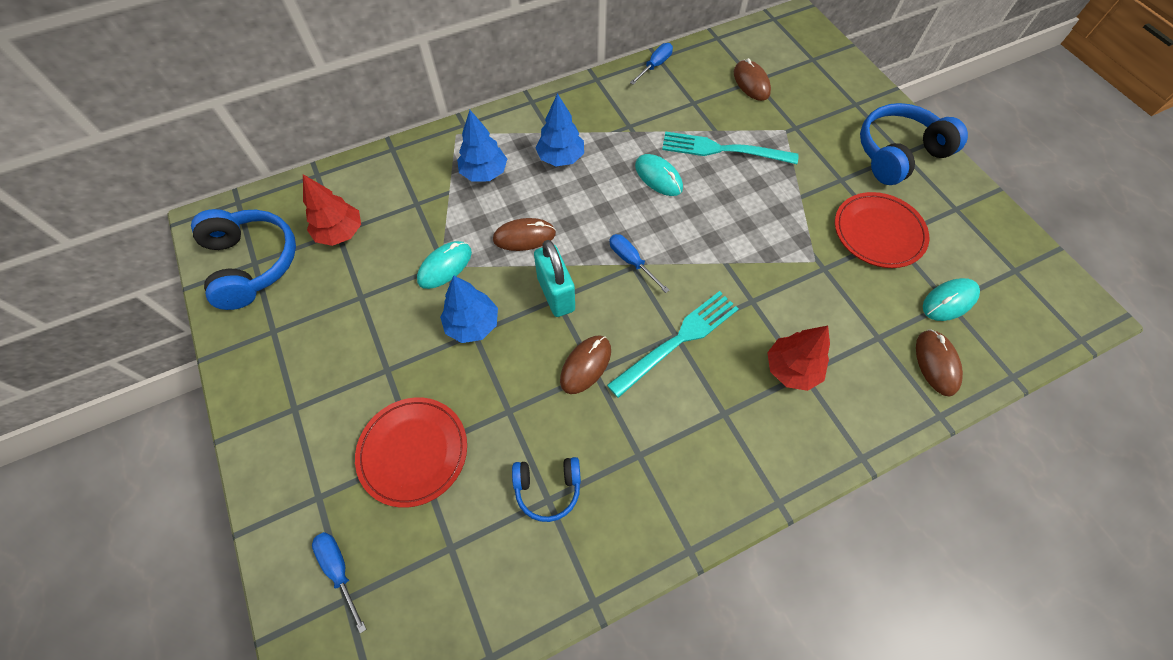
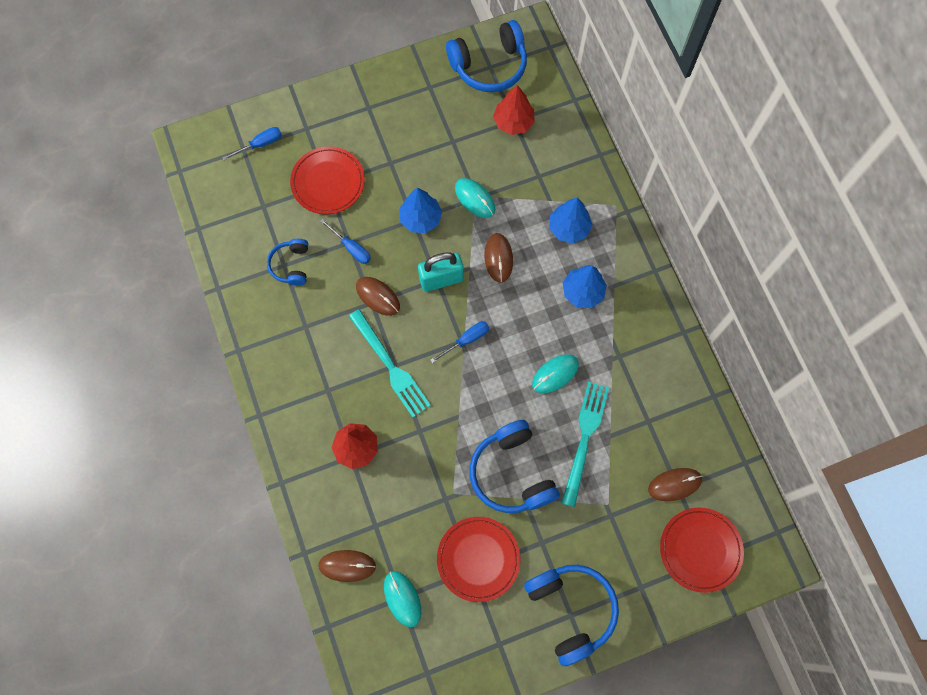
camera: 95 degrees right, 10 degrees up
(655, 66) = (701, 391): blue screwdriver -> blue screwdriver (351, 248)
(777, 209) = (511, 473): none -> blue headphones
(806, 65) = (700, 550): none -> red plate

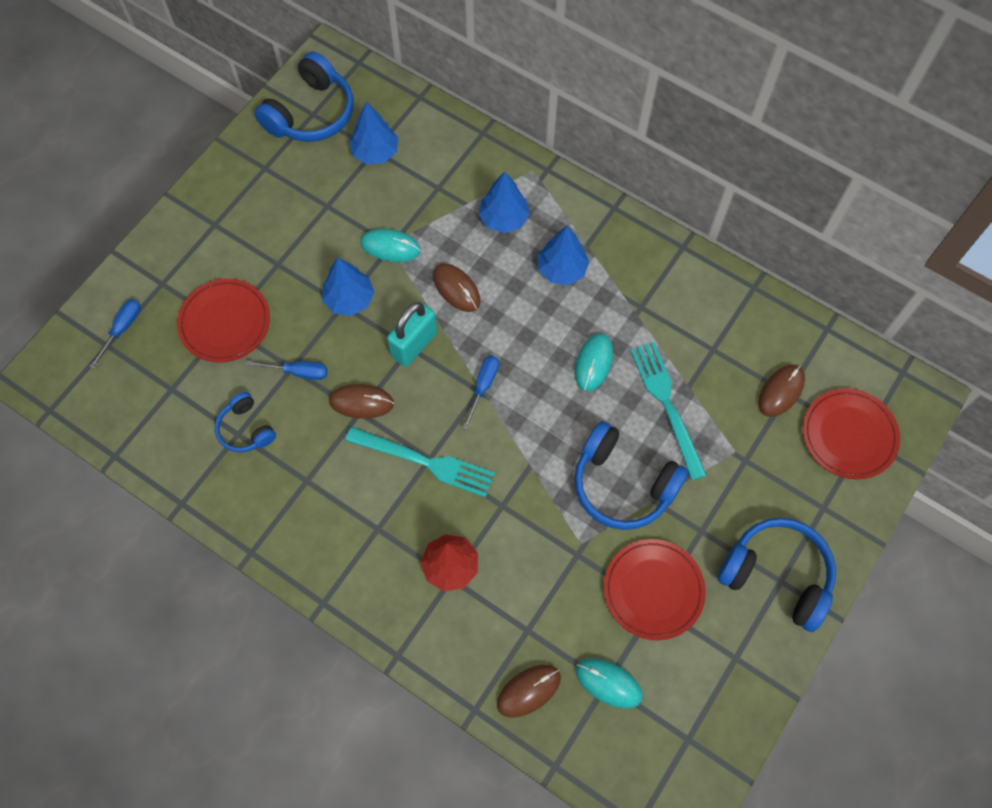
camera: 35 degrees left, 5 degrees down
(513, 122) = (375, 152): red tree -> blue tree

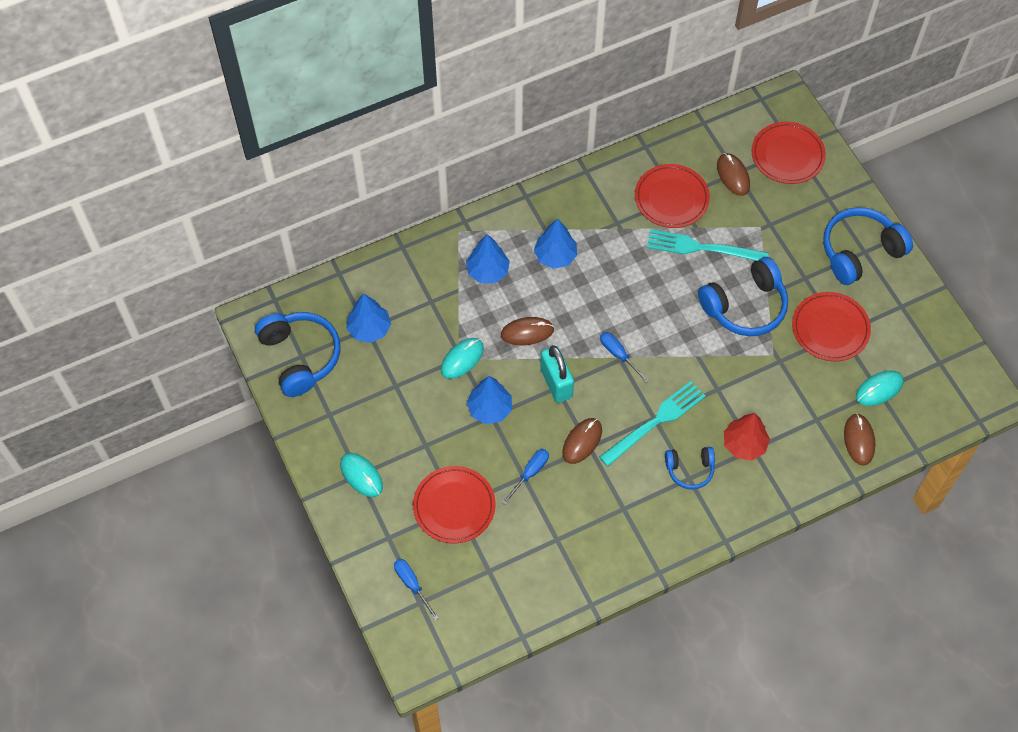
camera: 60 degrees left, 5 degrees down
(246, 429) = (556, 531): blue headphones -> blue headphones (690, 470)
(593, 363) = (643, 275): turquoise mouse -> turquoise mouse (361, 475)
(708, 344) = (671, 198): none -> red plate

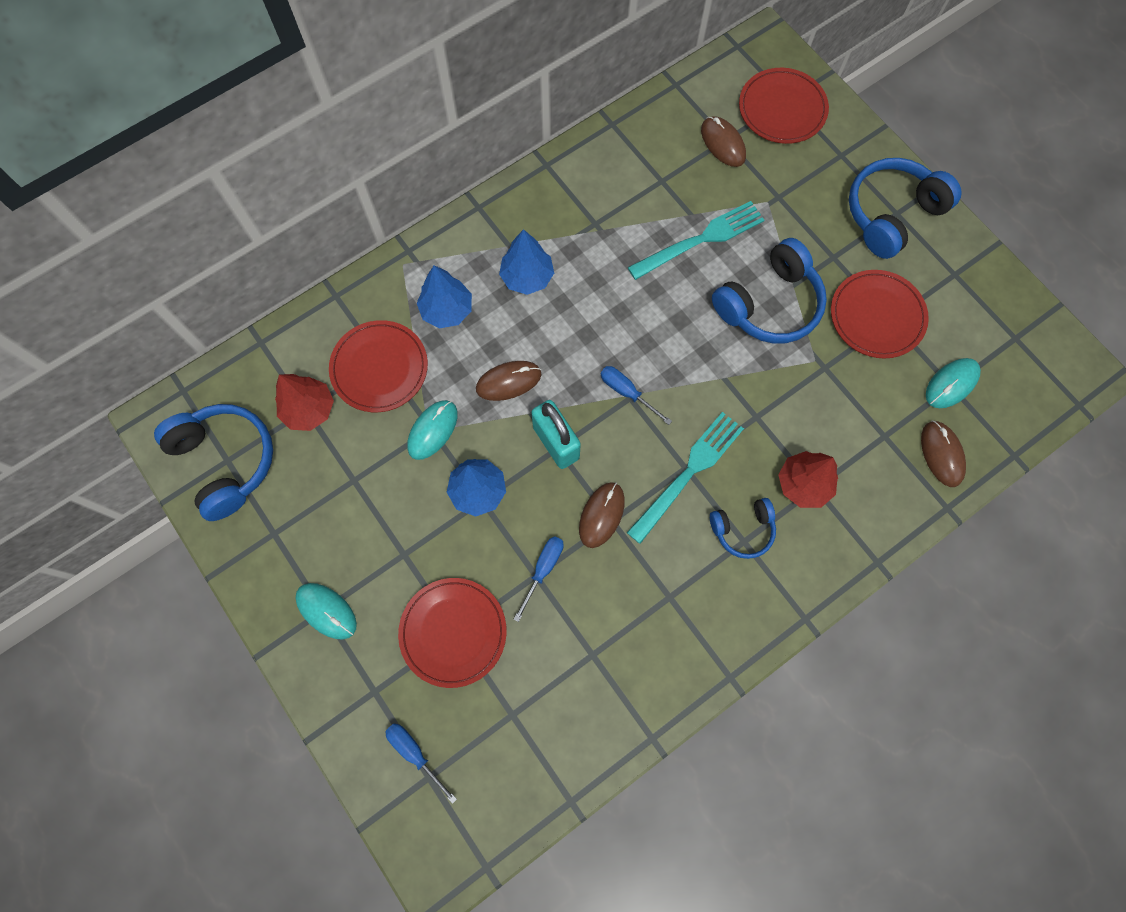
camera: 10 degrees left, 10 degrees up
(369, 329) = (309, 409): blue tree -> red tree
(671, 198) = (655, 183): red plate -> red plate (379, 368)
(701, 248) = (702, 239): turquoise fork -> turquoise fork turned 150 degrees clockwise

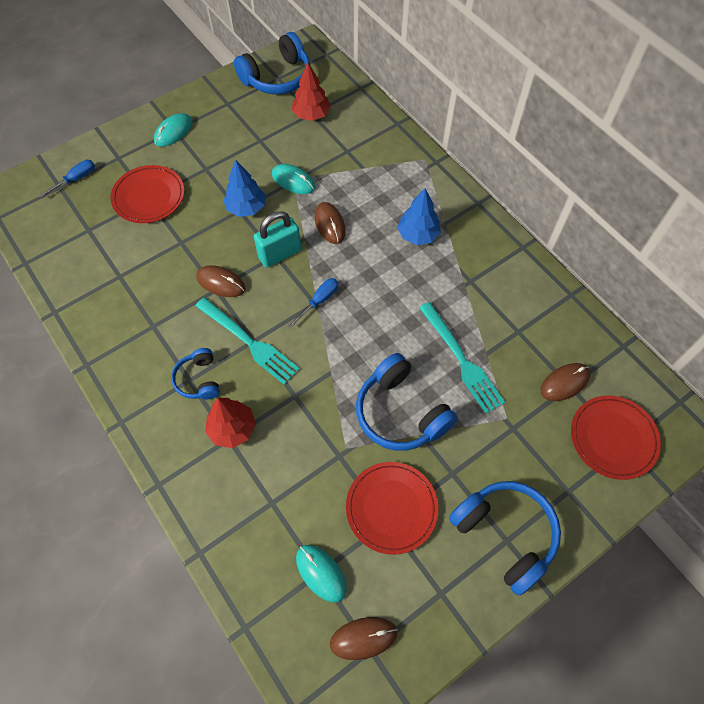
camera: 90 degrees right, 10 degrees down
(379, 368) = (341, 150): red plate -> none
(447, 310) = (388, 186): blue tree -> none
(543, 569) = (184, 246): blue screwdriver -> none
(941, 454) = (251, 554): brown mouse -> brown mouse (363, 638)

